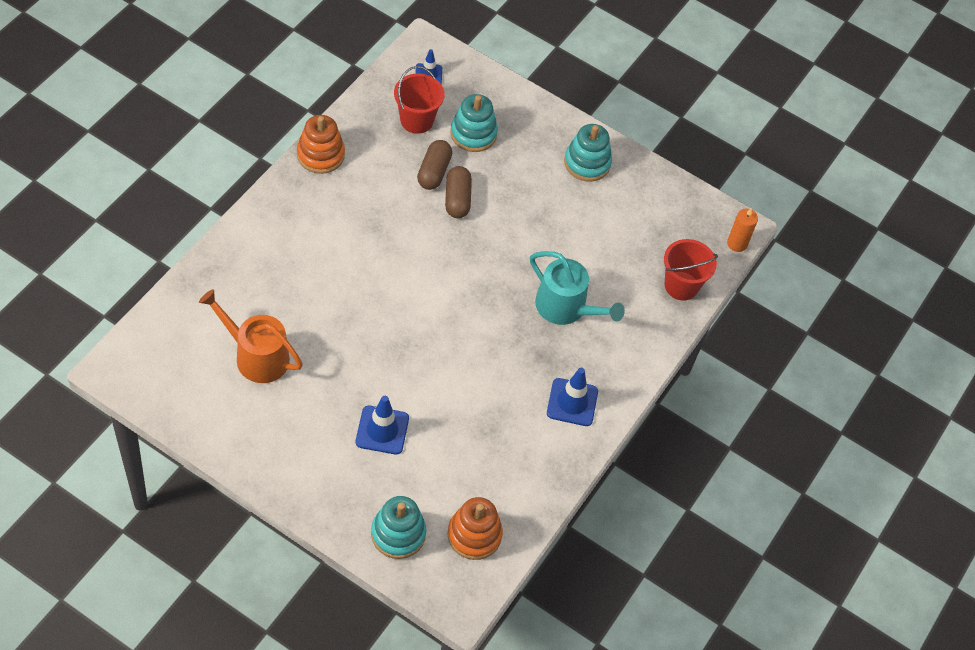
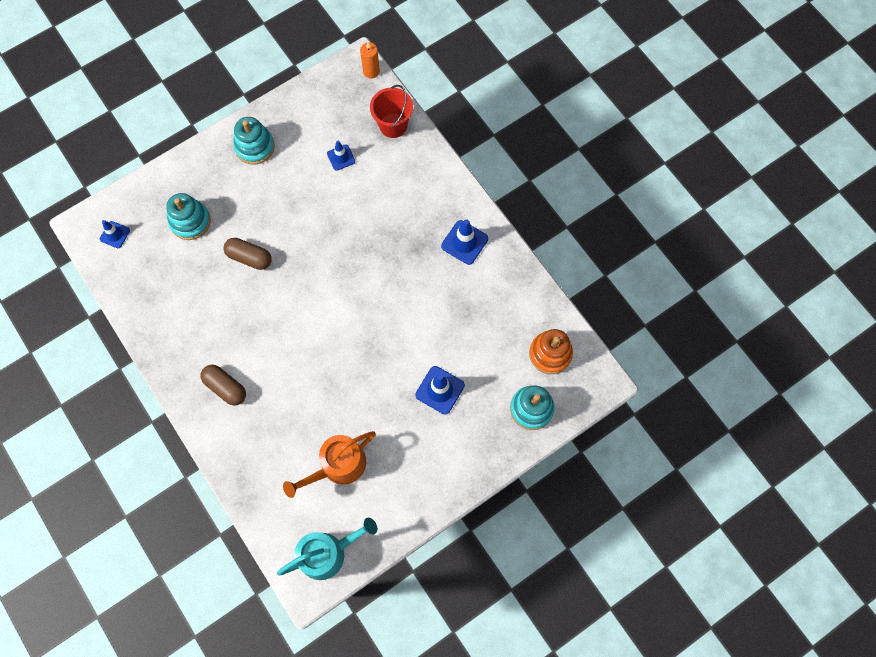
camera: 60 degrees left, 15 degrees up
(320, 155) = (160, 350): orange stacking toy -> none
(416, 120) = (158, 261): red bucket -> none
(434, 172) = (215, 266): brown capsule -> brown capsule (225, 387)
(566, 307) = (381, 215): turquoise watering can -> turquoise watering can (327, 553)
(615, 247) = (341, 157): none -> blue traffic cone

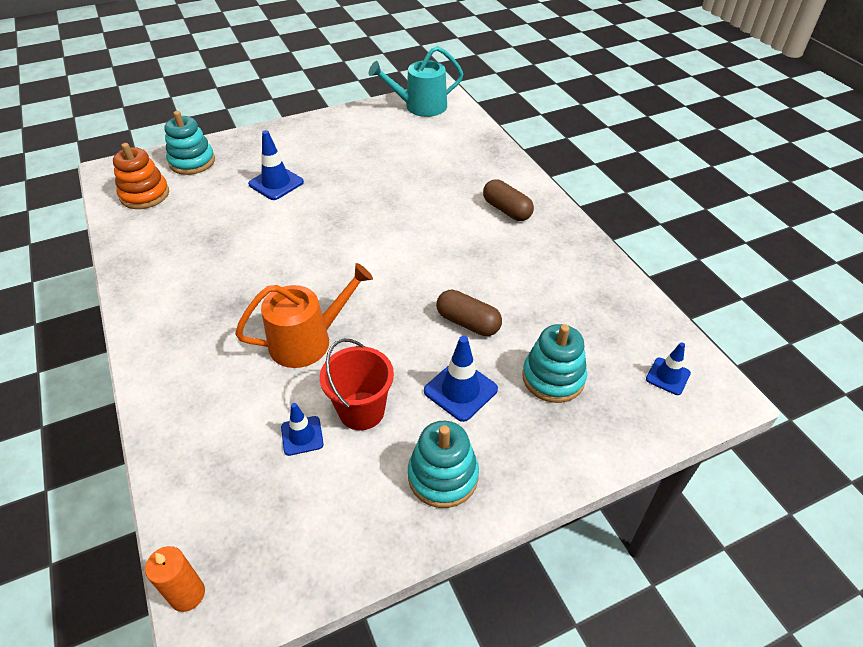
camera: 170 degrees left, 25 degrees down
(338, 466) = (398, 148): orange watering can -> orange watering can (307, 341)
(393, 125) = (195, 476): red bucket -> red bucket (361, 411)
(464, 242) = (175, 301): blue traffic cone -> blue traffic cone (460, 390)

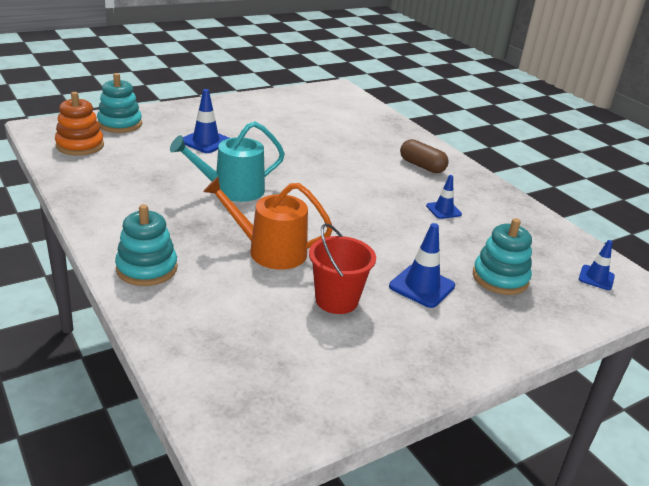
camera: 10 degrees left, 15 degrees down
(187, 594) = (211, 434): orange candle -> none
(302, 436) = (286, 318): blue traffic cone -> blue traffic cone (443, 210)
(307, 341) = (270, 251): orange watering can -> orange watering can turned 135 degrees counterclockwise
(420, 106) = (323, 95): turquoise watering can -> turquoise watering can (232, 190)
(443, 476) = (425, 345): turquoise stacking toy -> turquoise stacking toy (147, 269)
(468, 323) = (413, 240): brown capsule -> none

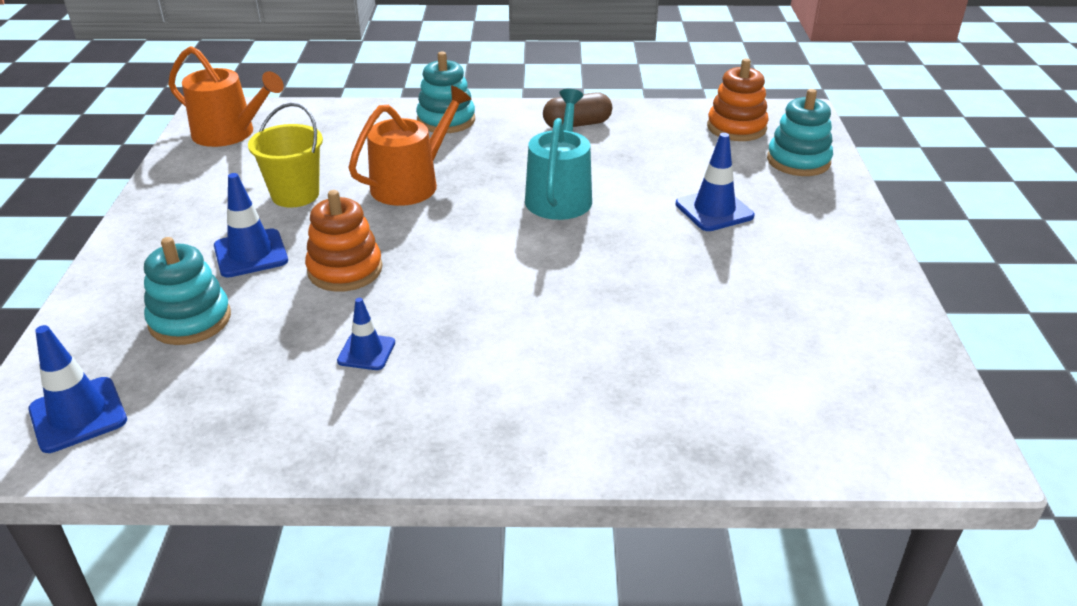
camera: 125 degrees right, 5 degrees up
(274, 400) = (229, 133): none -> orange watering can
(336, 300) = (295, 195): red bucket -> yellow bucket
(393, 241) = (345, 270): none -> orange stacking toy
(422, 166) = (512, 400): brown capsule -> brown capsule (577, 124)
(596, 278) = (78, 415): blue traffic cone -> blue traffic cone, size x1.55

